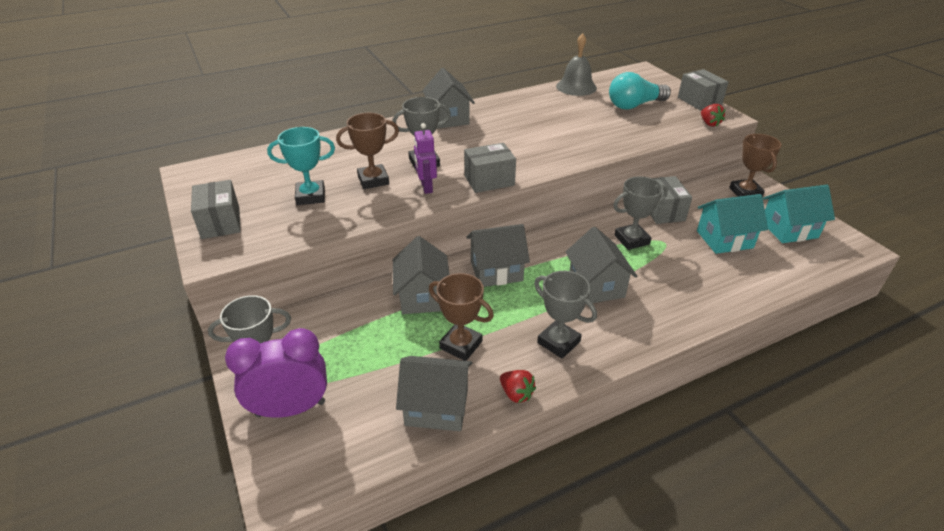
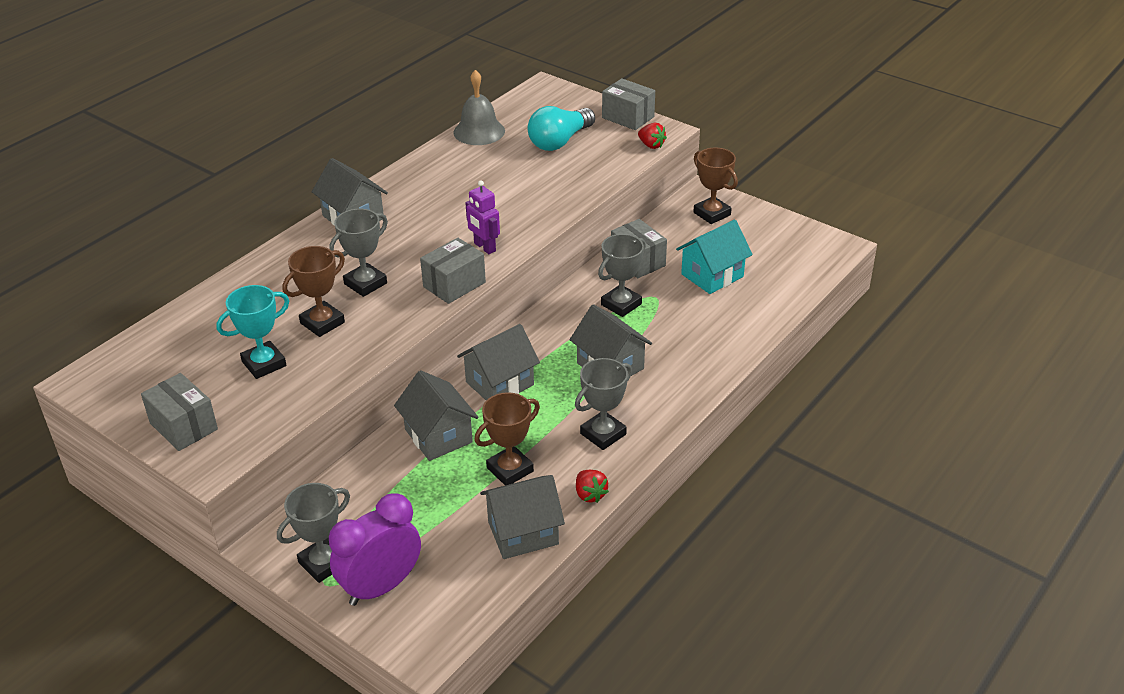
camera: 25 degrees left, 0 degrees up
(426, 187) = (390, 313): purple robot -> purple robot (484, 247)
(461, 345) = (510, 469): brown trophy -> brown trophy turned 45 degrees counterclockwise
(516, 394) = (590, 494): red strawberry -> red strawberry turned 45 degrees clockwise
(558, 342) = (603, 434): grey trophy -> grey trophy turned 60 degrees counterclockwise
(789, 229) = (769, 245): turquoise house -> none

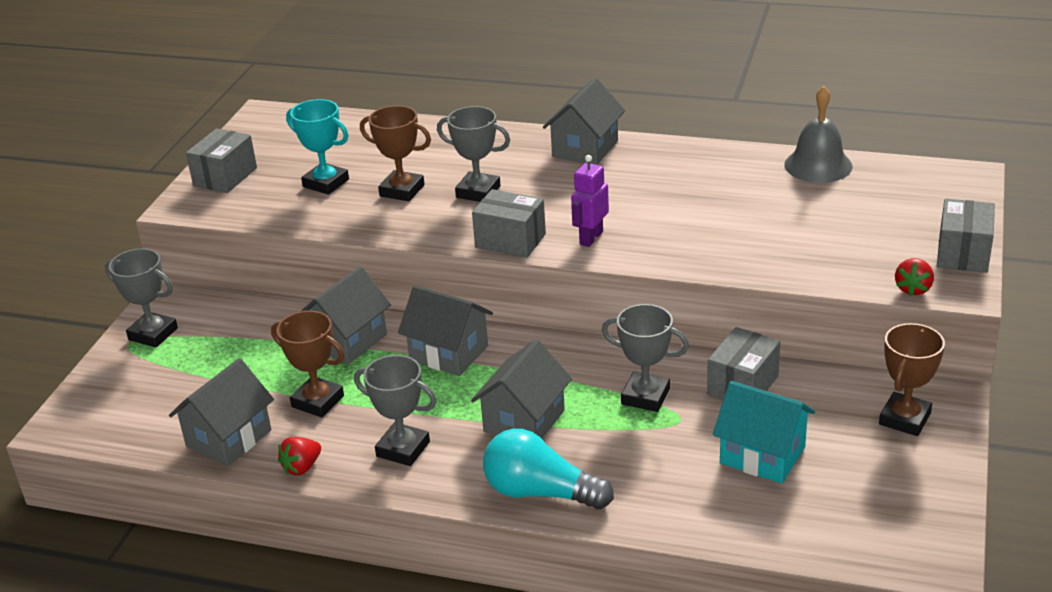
camera: 70 degrees right, 5 degrees down
(381, 587) = (132, 375): purple clock -> none
(523, 533) = (229, 438): grey house -> grey house turned 75 degrees clockwise
(559, 141) = (852, 222): turquoise light bulb -> turquoise light bulb (540, 492)

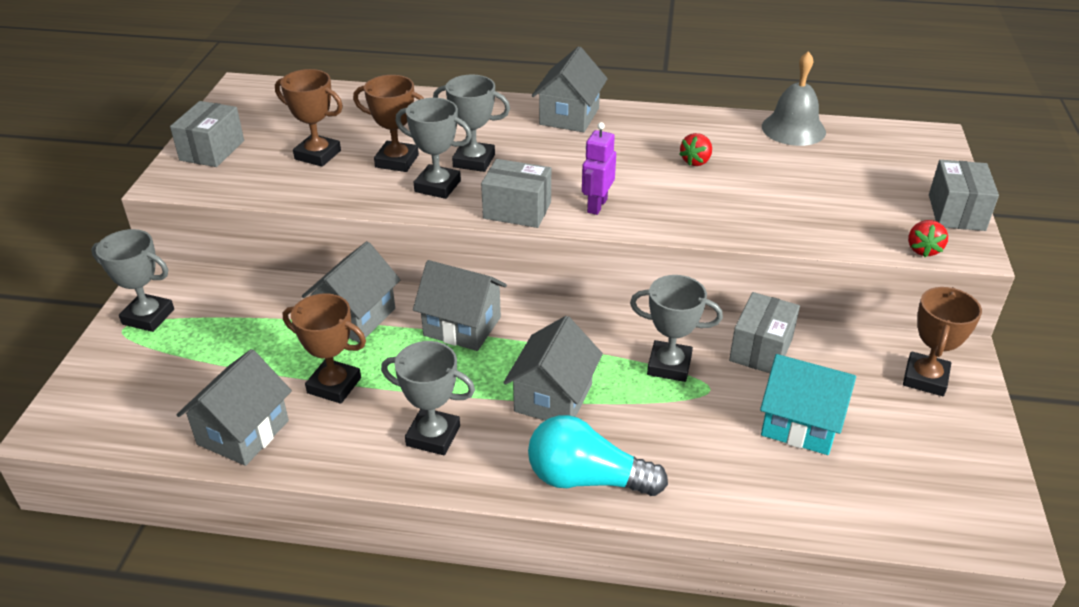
camera: 10 degrees left, 5 degrees up
(302, 467) = (327, 463): red strawberry -> red strawberry (696, 161)
(326, 183) = (318, 155): turquoise trophy -> brown trophy
(437, 216) = (437, 186): none -> grey trophy

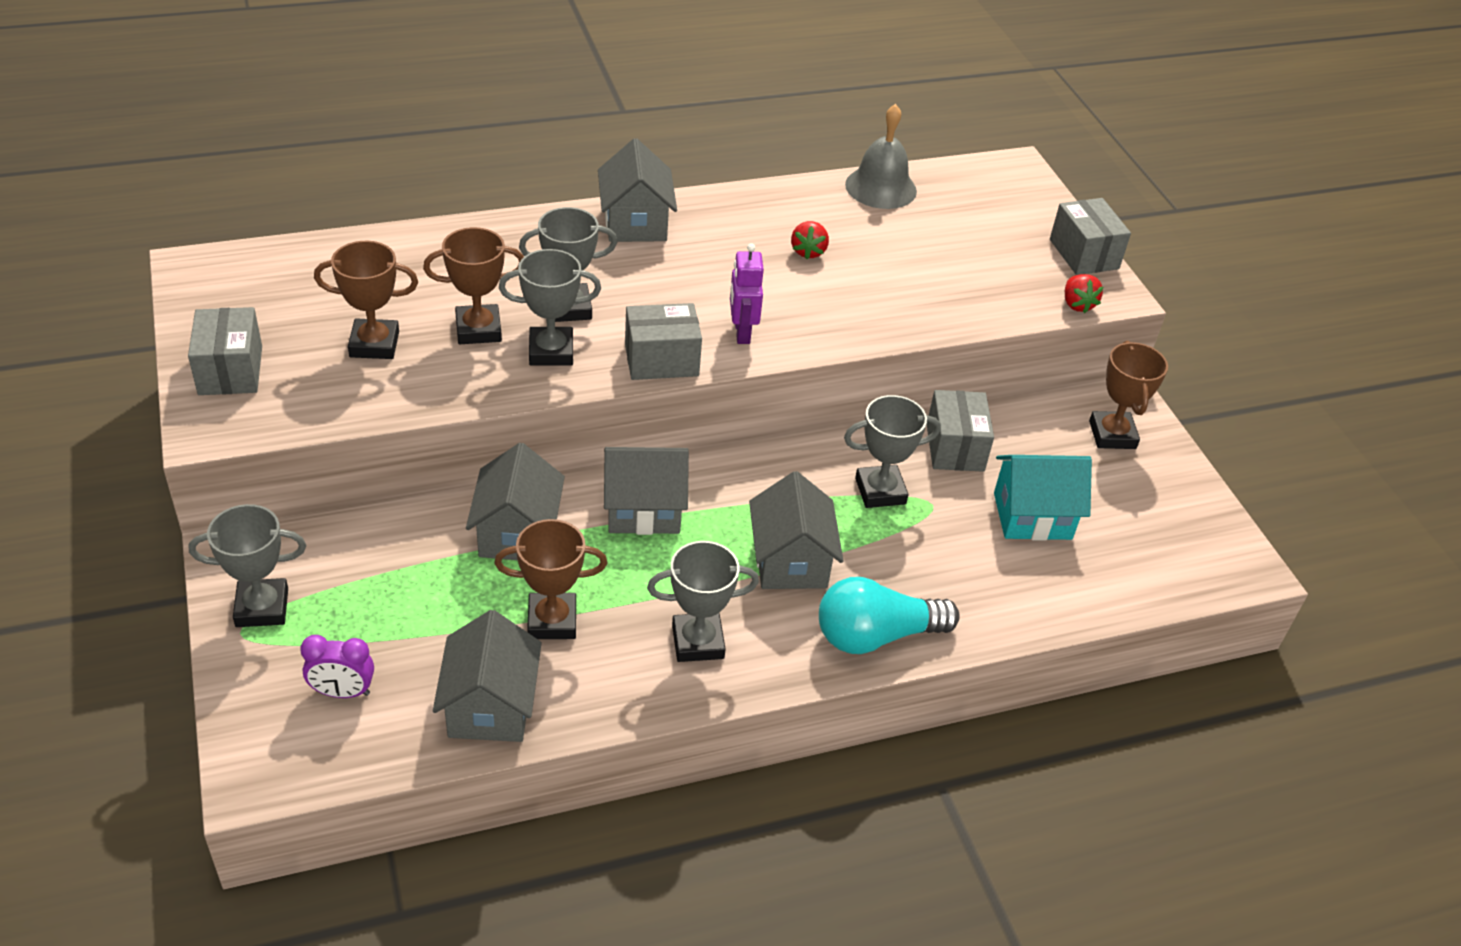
camera: 30 degrees left, 5 degrees up
(153, 389) = (342, 692): none -> purple clock

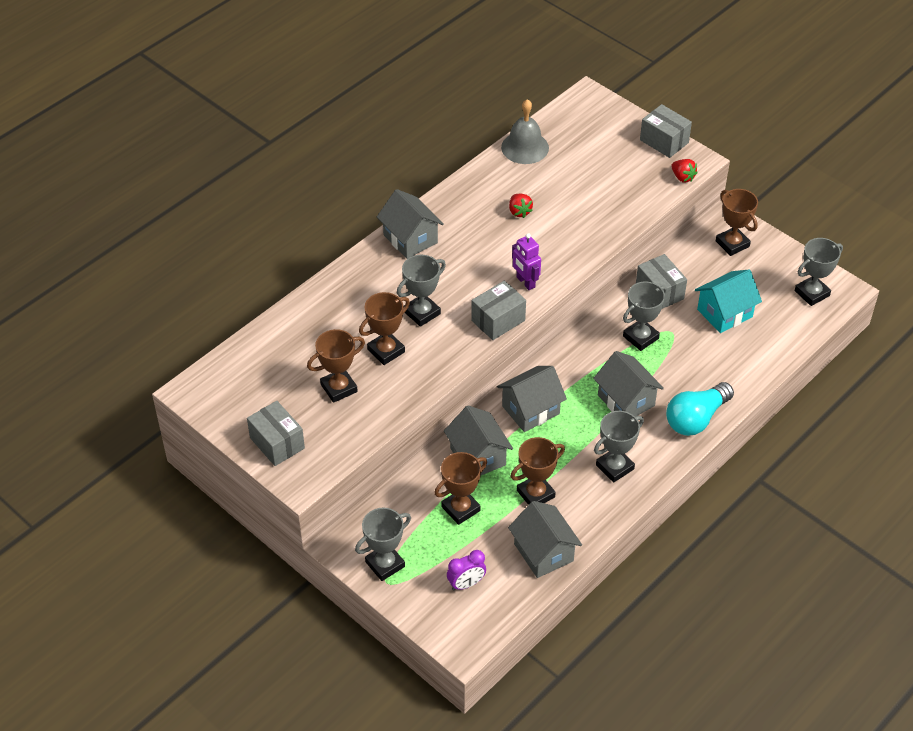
camera: 25 degrees left, 5 degrees up
(431, 588) = (460, 509): none -> brown trophy
(551, 351) = (436, 344): grey trophy -> grey trophy (812, 293)

